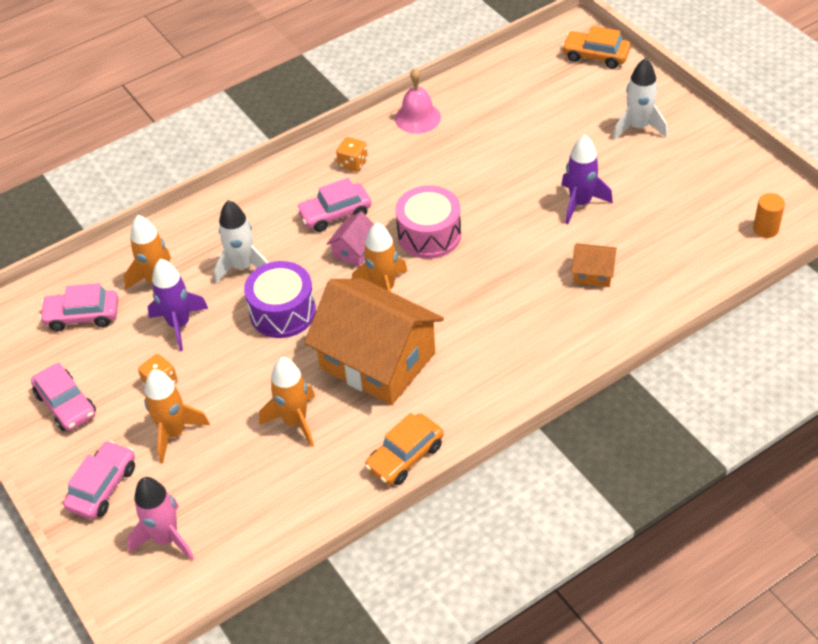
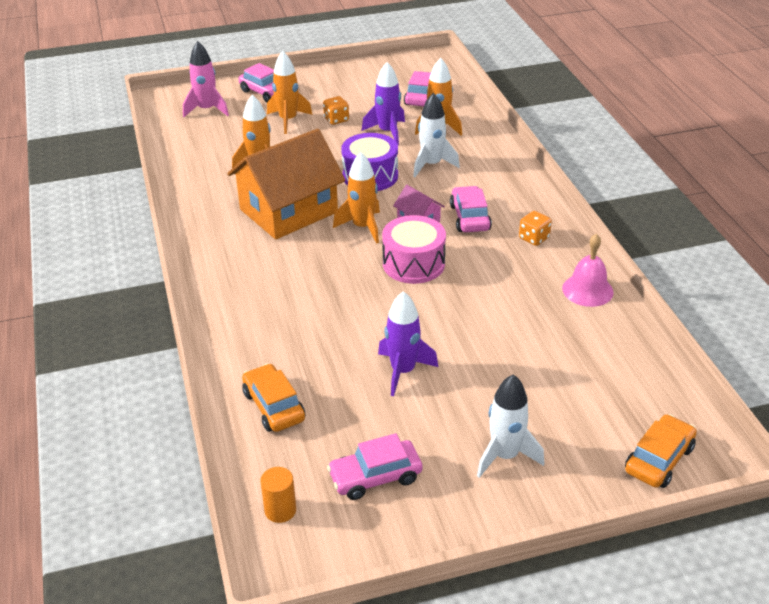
camera: 105 degrees right, 10 degrees down
(66, 404) = (343, 86): pink car -> pink car (375, 477)
(405, 456) = (189, 207): orange car -> orange car (274, 406)
(593, 273) = (302, 353): orange house -> none

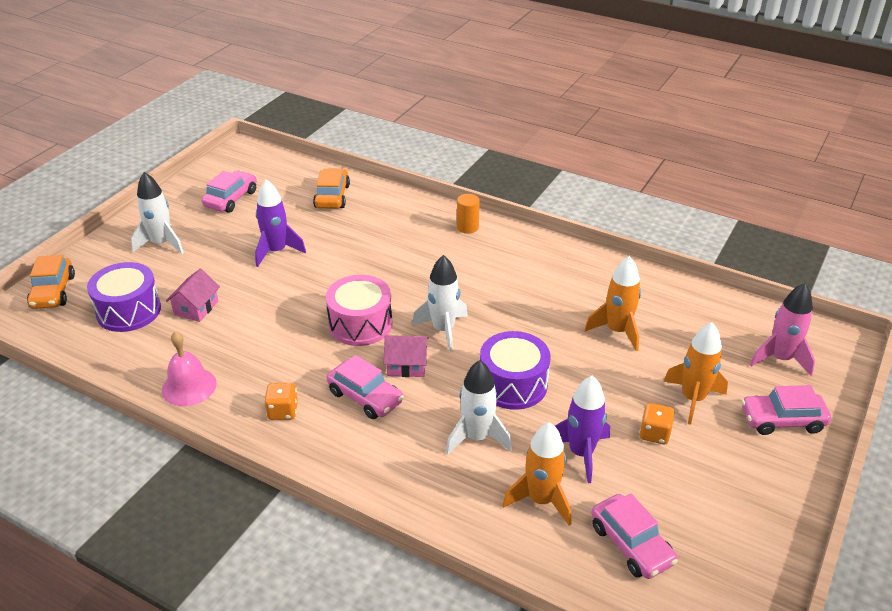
camera: 135 degrees right, 0 degrees up
(274, 406) = (332, 196): orange car -> orange car turned 105 degrees counterclockwise
(280, 510) = (266, 165): orange cylinder -> orange cylinder (467, 227)
(288, 211) = (522, 307): orange house -> none
(363, 227) = (443, 330): orange rocket -> white rocket
(529, 354) = (196, 308): none -> pink house
(593, 388) = (129, 311): none -> purple drum

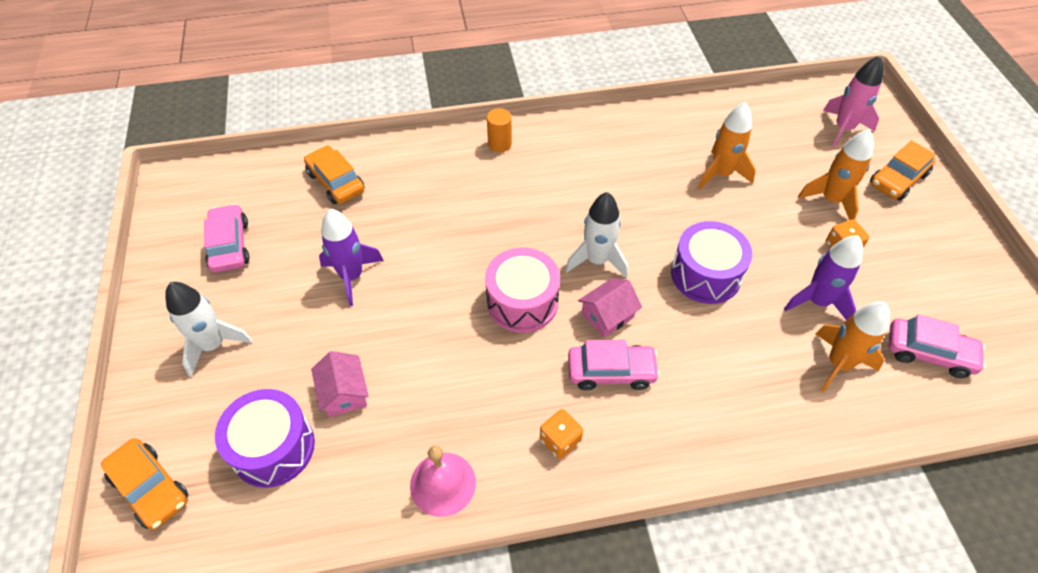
camera: 40 degrees left, 15 degrees up
(477, 437) = (736, 344): white rocket -> none
(782, 420) = (897, 179): pink car -> orange car

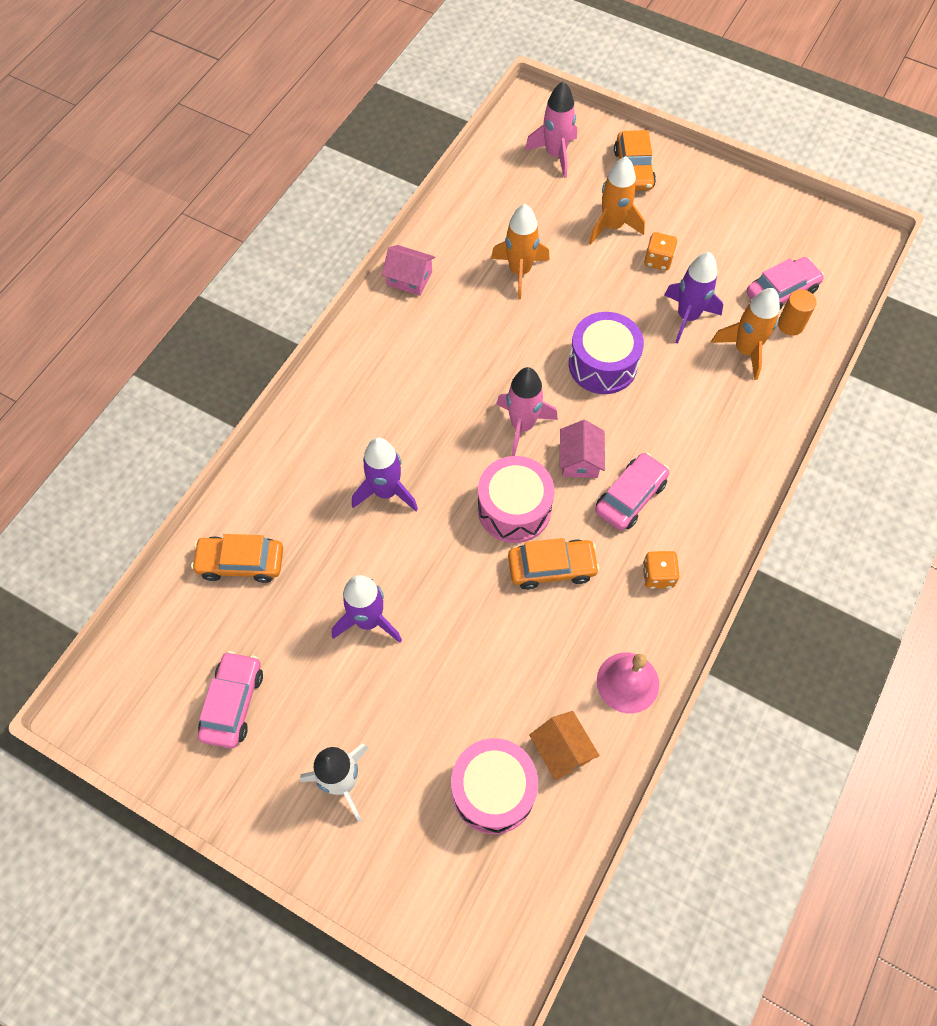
camera: 50 degrees left, 10 degrees up
(150, 488) = (452, 913): orange car -> orange car (551, 567)
(229, 245) = (233, 703): pink car -> pink car turned 75 degrees clockwise
(273, 447) = (493, 790): purple drum -> pink drum
(343, 474) = (562, 750): none -> orange house
(344, 393) = (486, 703): pink house -> pink house (409, 278)
(461, 219) = (386, 491): none -> purple rocket
(499, 144) = (328, 399): orange cylinder -> orange cylinder (790, 325)
(597, 260) = (522, 425): white rocket -> pink rocket

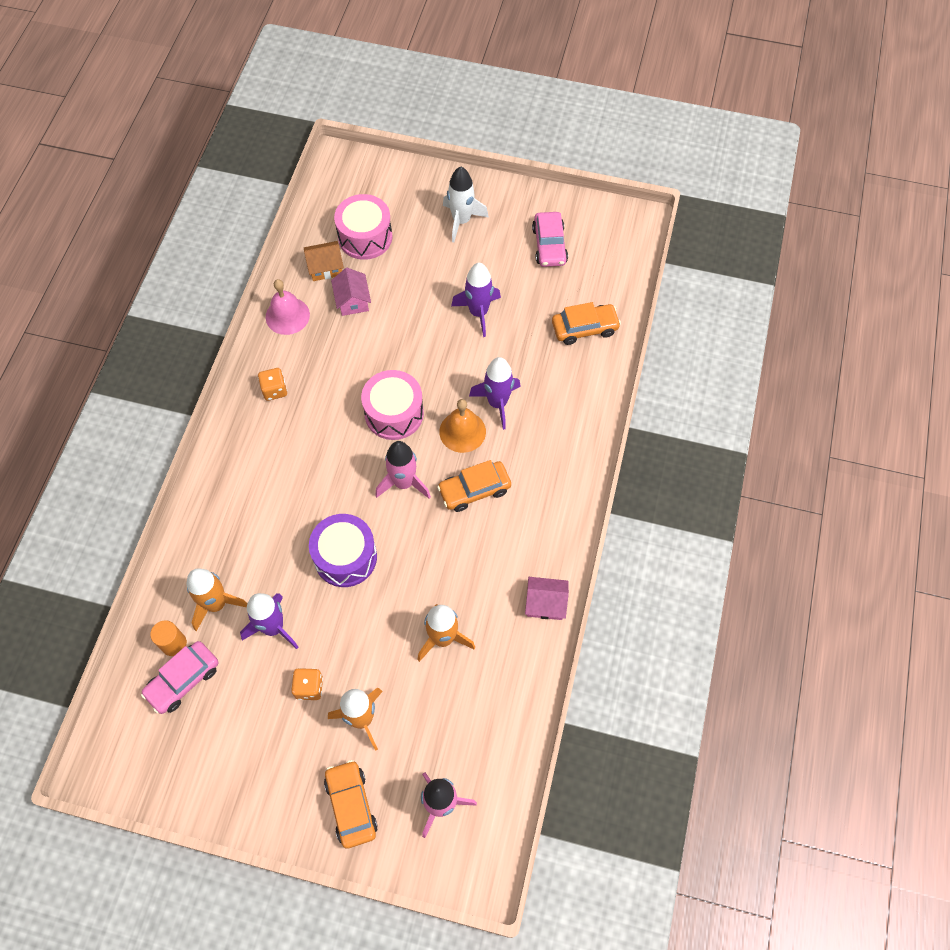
camera: 165 degrees right, 0 degrees up
(438, 467) = (462, 431): none -> orange bell
(551, 567) = (355, 377): orange car -> orange car (474, 490)
(562, 750) = (325, 267): orange house -> orange house turned 60 degrees counterclockwise
(580, 460) = (349, 465): pink house -> pink house (352, 301)
(630, 497) = (304, 444): pink car -> none

